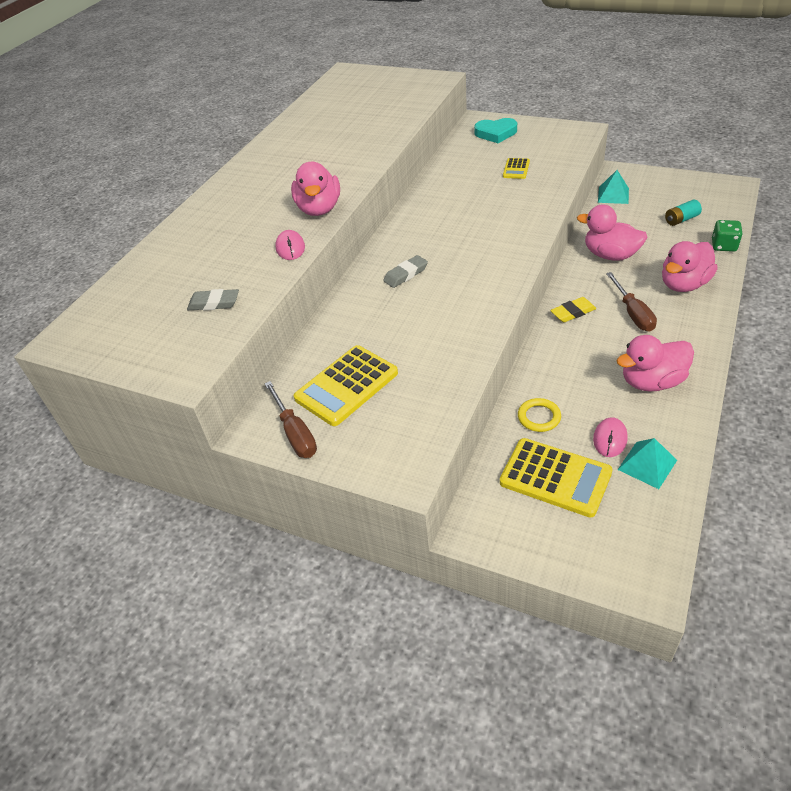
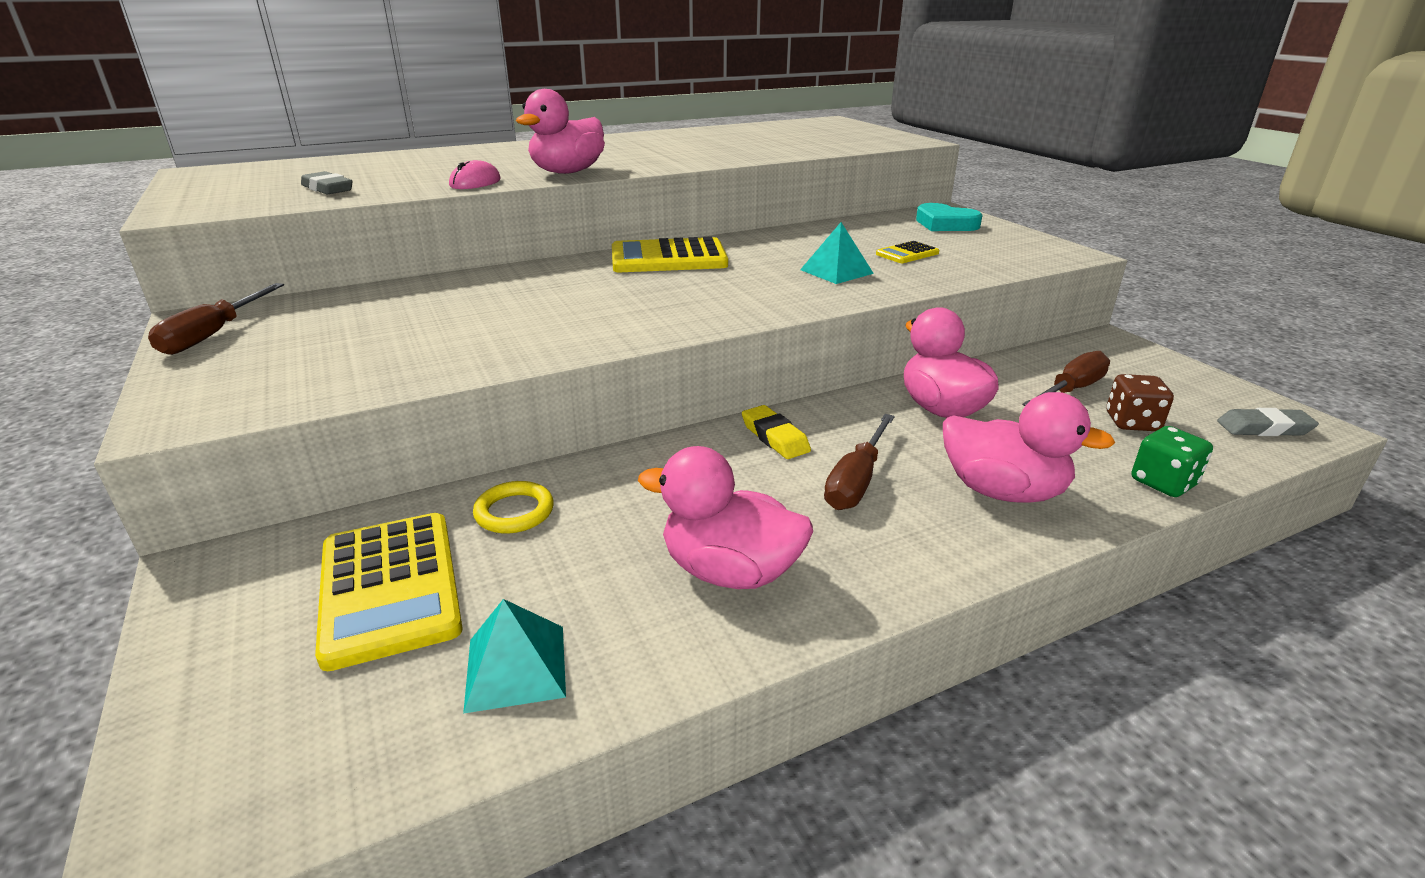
camera: 35 degrees right, 15 degrees down
(346, 386) = (335, 326): yellow calculator -> yellow calculator (668, 258)
(405, 274) = (594, 279): grey eraser -> grey eraser (1264, 428)
(573, 312) = (774, 437): yellow eraser -> yellow eraser turned 45 degrees clockwise
(610, 439) = (538, 596): pink mouse -> none
(613, 195) = (1060, 357): turquoise pyramid -> turquoise pyramid (836, 271)
(641, 214) = (1070, 390): none -> brown screwdriver
(681, 220) = (1132, 422): turquoise battery -> brown dice
(684, 284) = (1002, 491): pink duck -> pink duck turned 150 degrees counterclockwise

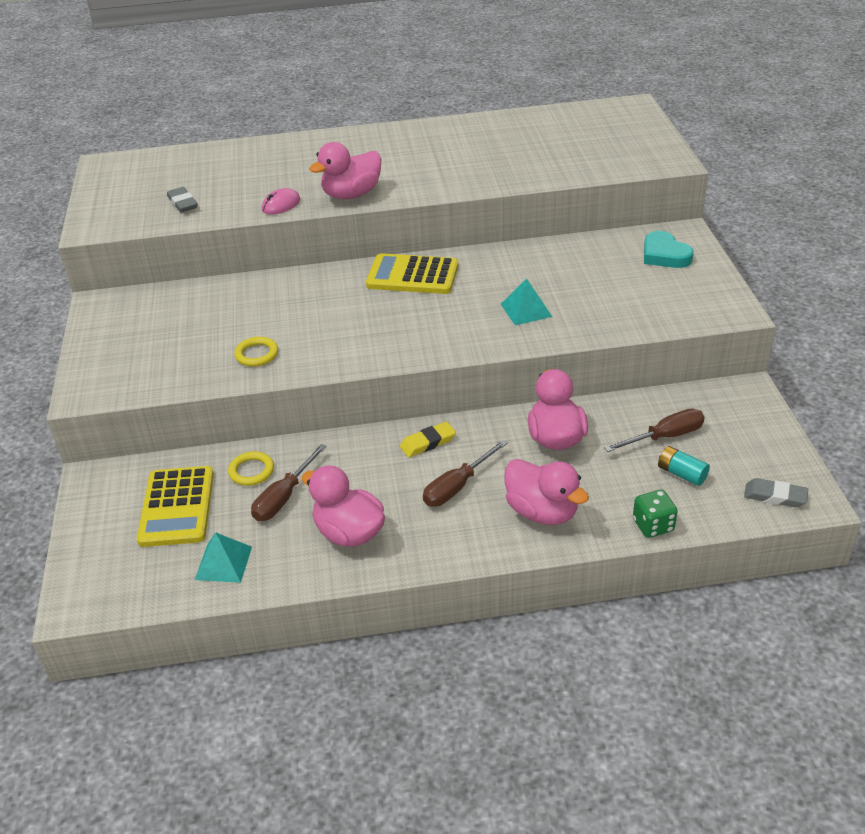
camera: 20 degrees right, 10 degrees up
(214, 335) = (106, 322): brown screwdriver -> brown screwdriver (284, 497)
(487, 342) = (257, 354): none -> yellow ring
(774, 437) = (428, 442): yellow eraser -> yellow eraser turned 75 degrees clockwise
(907, 254) = (598, 294): yellow calculator -> none
(1132, 422) = (681, 474): brown dice -> turquoise battery

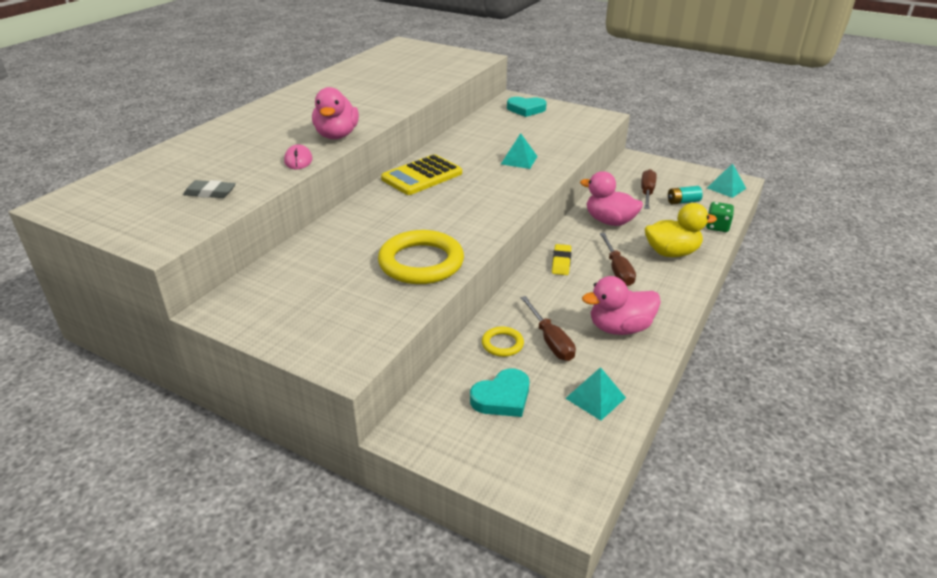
camera: 55 degrees left, 5 degrees down
(177, 507) = (502, 397): yellow calculator -> turquoise heart
(257, 354) = (421, 262): yellow ring -> yellow ring, size x2.08
(542, 511) = (671, 253): pink duck -> yellow duck
(775, 496) = (726, 188): grey eraser -> turquoise pyramid

